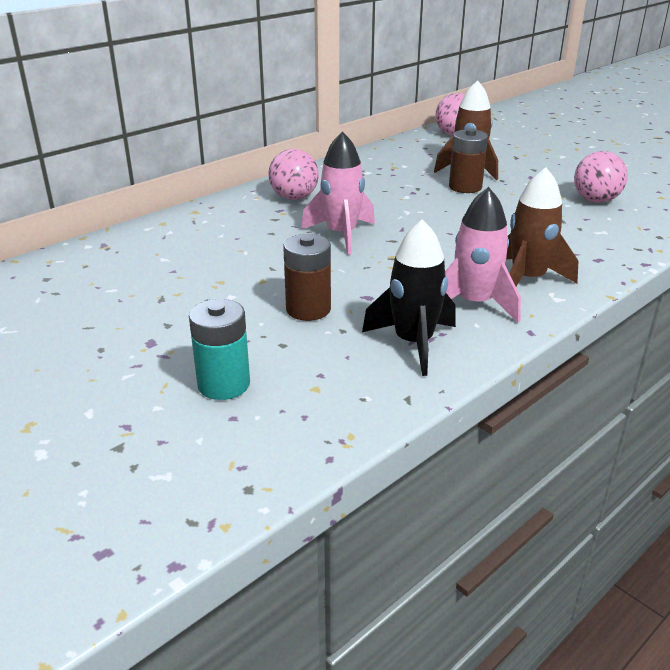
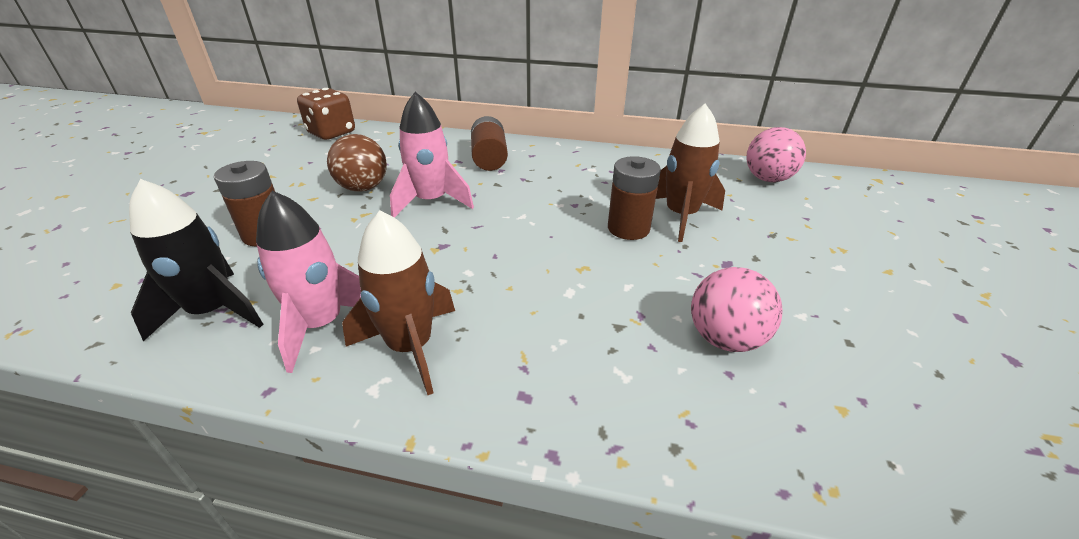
camera: 55 degrees right, 5 degrees up
(113, 249) = (331, 133): none -> brown dice
(224, 384) = (119, 241): turquoise battery -> none
(275, 255) = (363, 188): none -> brown ball
(294, 198) = (489, 158): pink ball -> brown battery

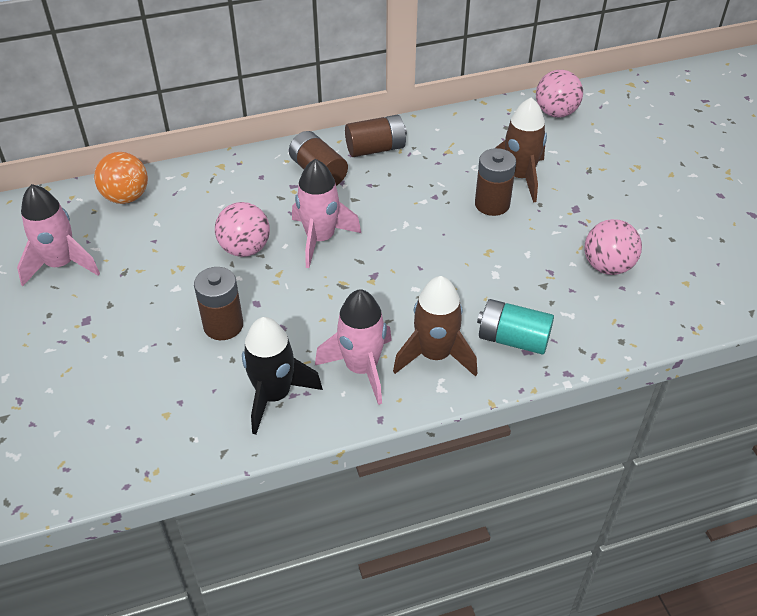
camera: 30 degrees left, 10 degrees up
(230, 155) = (61, 264): none -> pink rocket
(331, 133) = (126, 197): brown dice -> orange ball
(363, 188) = (245, 249): brown ball -> pink ball
(520, 372) = (513, 339): none -> turquoise battery
(557, 157) = (375, 149): none -> brown battery

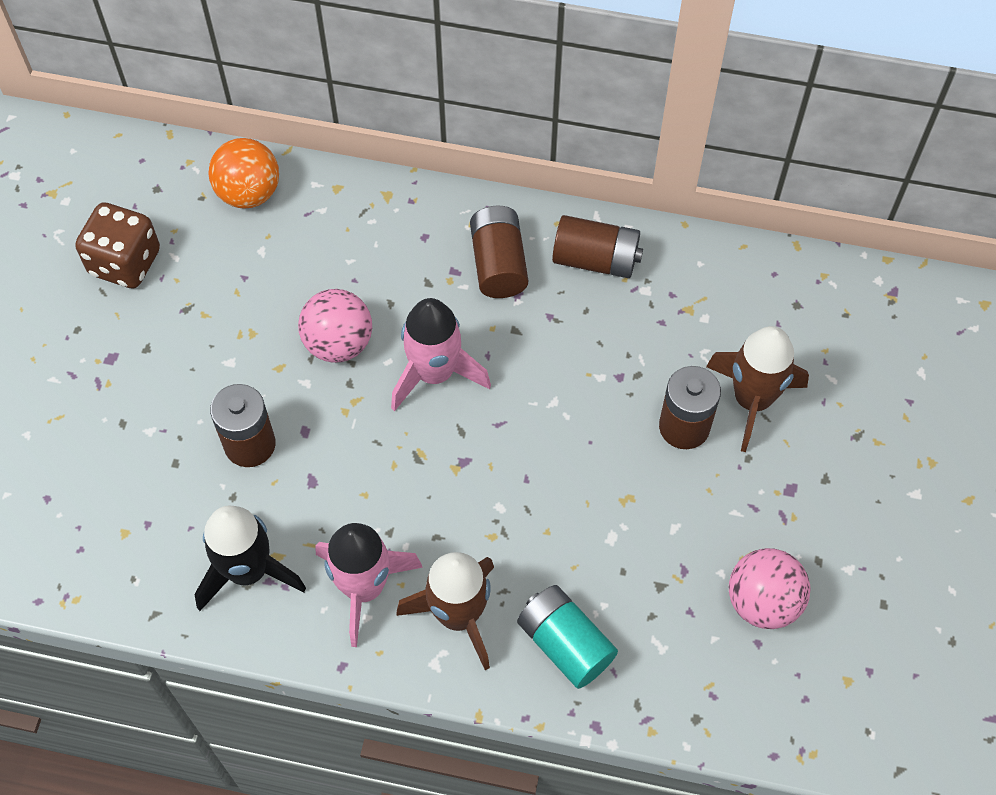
camera: 30 degrees right, 15 degrees up
(61, 264) = (125, 262): pink rocket -> brown dice
(556, 113) = (885, 313): pink ball -> none

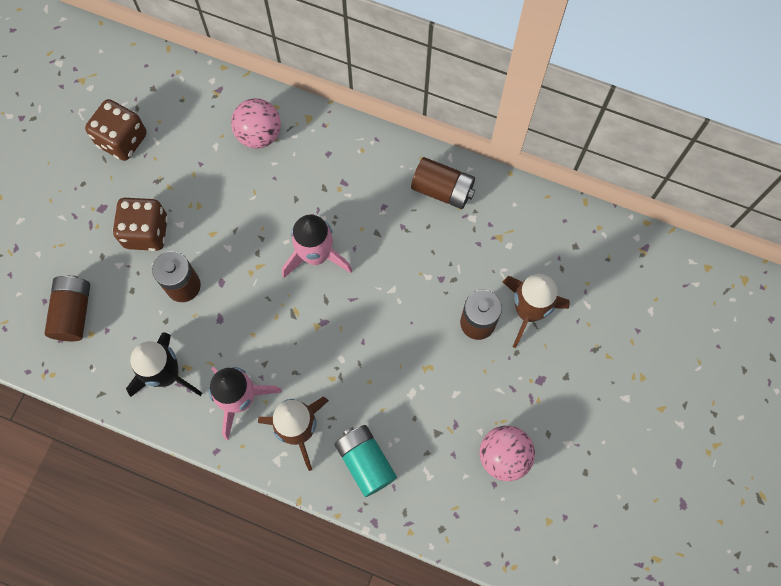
camera: 10 degrees right, 10 degrees up
(182, 380) = (146, 232): none -> brown dice
(249, 193) = (214, 102): orange ball -> none
(338, 343) = (255, 223): pink ball -> pink ball (259, 134)
(498, 264) = (375, 182): brown battery -> brown battery (73, 313)

